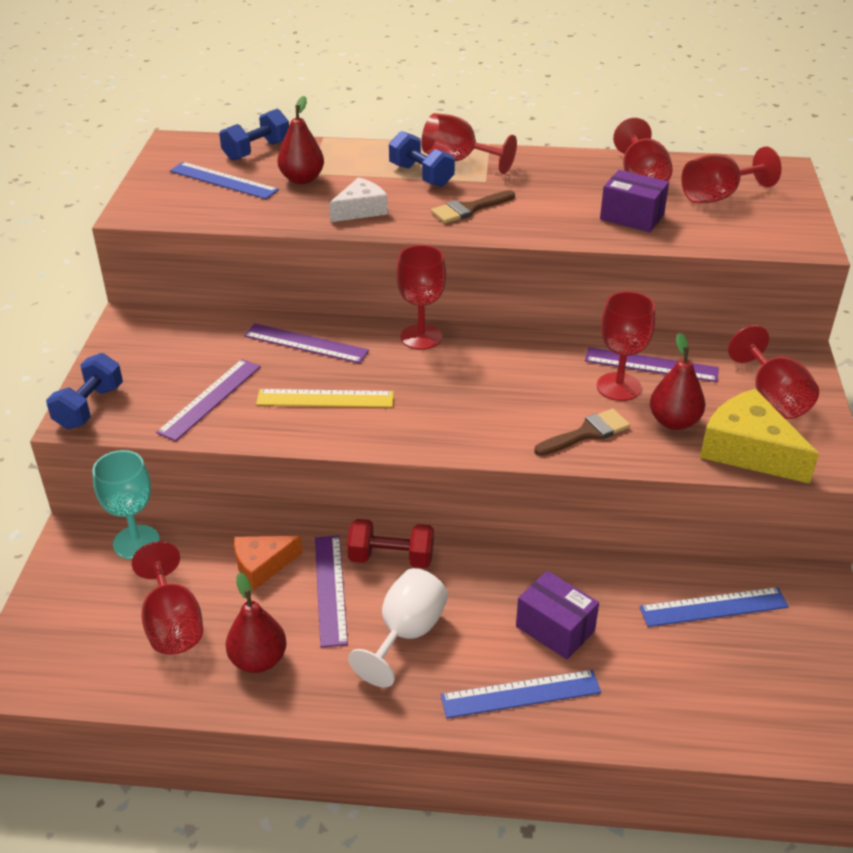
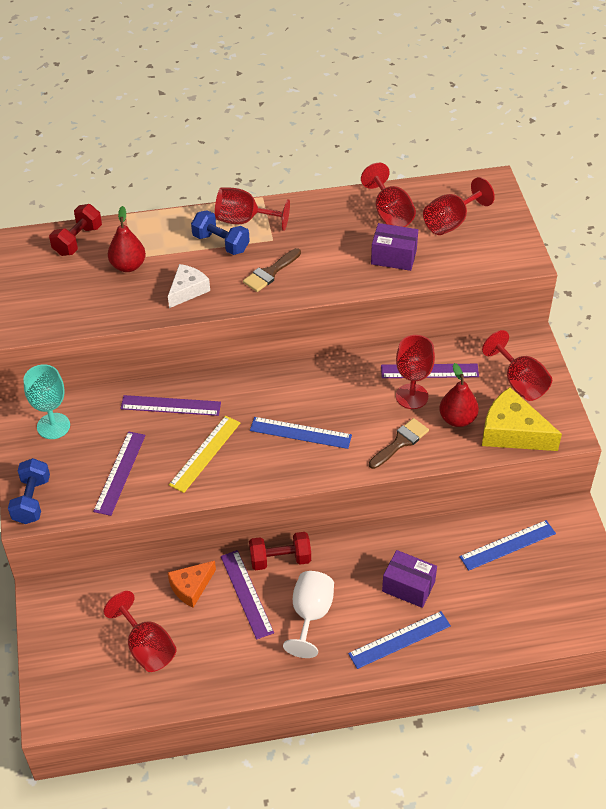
camera: 15 degrees left, 10 degrees up
(136, 542) = (91, 590): turquoise goblet -> turquoise goblet (53, 426)
(223, 180) = (65, 280): blue ruler -> blue ruler (300, 433)
(256, 151) = (77, 240): blue dumbbell -> red dumbbell
(258, 660) = (217, 659): red pear -> none
(325, 399) = (205, 453): yellow ruler -> yellow ruler turned 45 degrees counterclockwise
(421, 337) = (255, 381): red goblet -> none

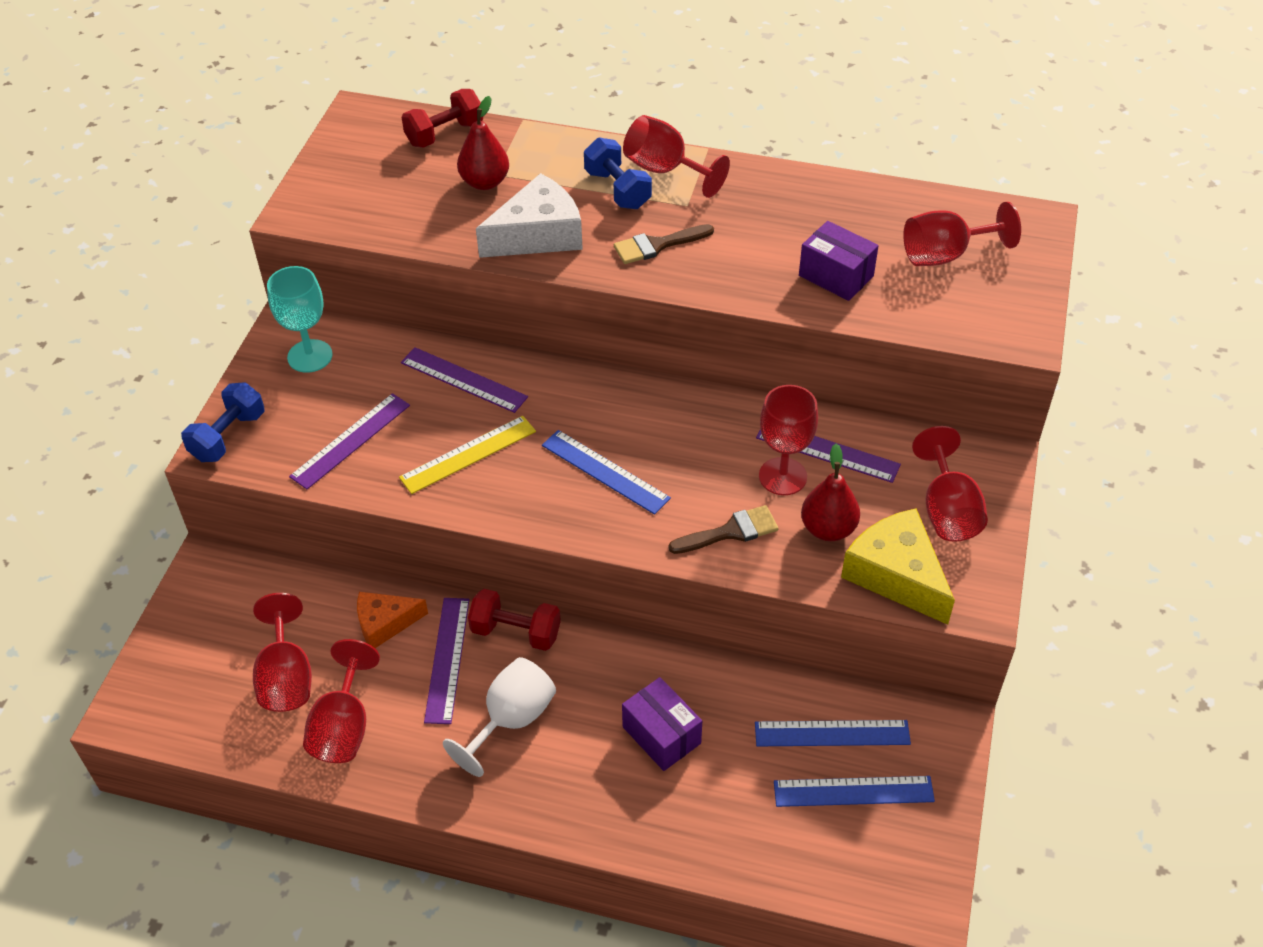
camera: 25 degrees right, 0 degrees up
(187, 290) = (538, 234): white cheese -> white cheese, size x1.58
(390, 214) = (866, 219): red goblet -> red goblet (343, 727)
(399, 640) = (608, 802): blue ruler -> blue ruler (853, 791)

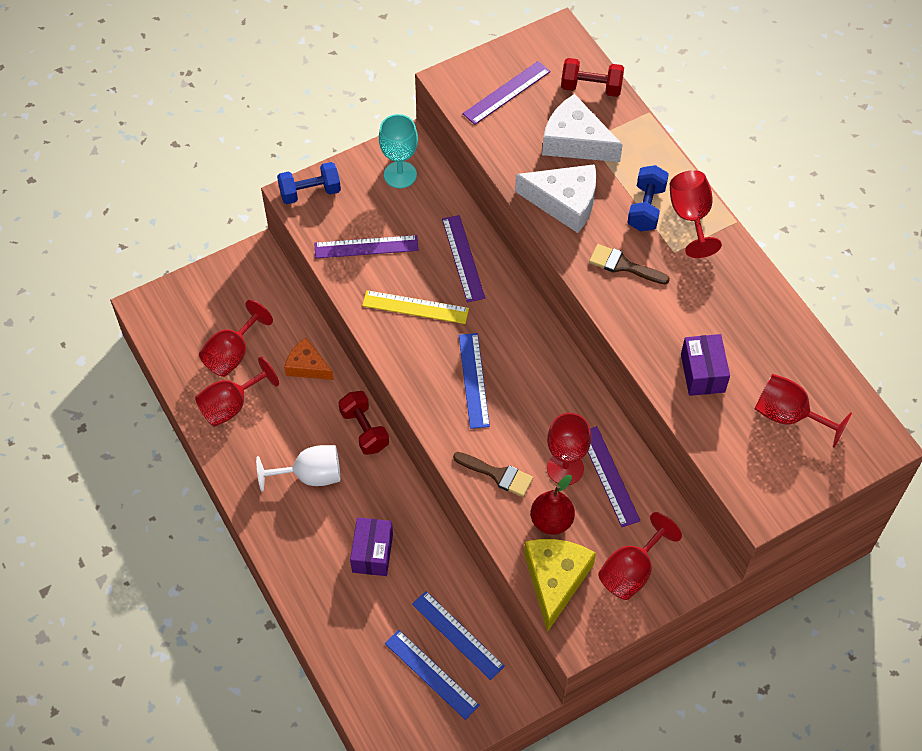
camera: 45 degrees right, 10 degrees up
(447, 659) = (315, 414): purple ruler -> purple ruler (506, 92)
(485, 182) = (575, 141): red pear -> white cheese

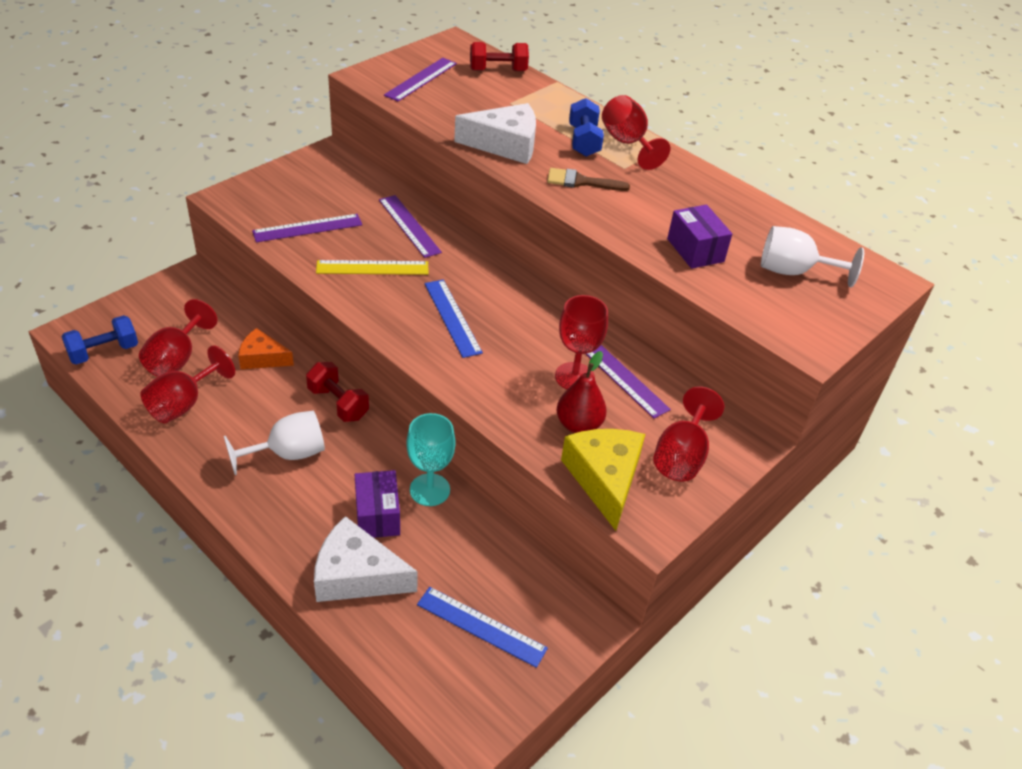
camera: 20 degrees left, 15 degrees down
(310, 192) = (238, 194): blue dumbbell -> blue dumbbell (104, 352)
(400, 175) = (327, 173): turquoise goblet -> turquoise goblet (429, 490)
(457, 635) = (498, 579): blue ruler -> none
(497, 474) = (506, 393): brown brush -> none
(575, 141) = (498, 104): white cheese -> white cheese (356, 575)
(788, 415) = (793, 271): red goblet -> white goblet

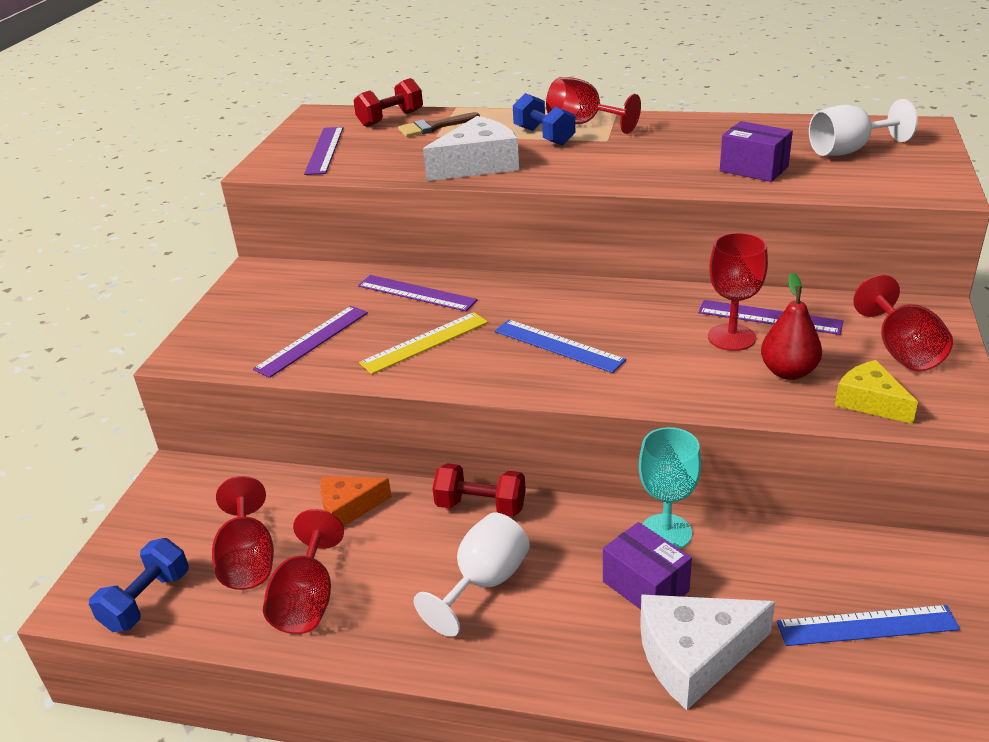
camera: 25 degrees left, 10 degrees down
(581, 182) = (586, 163): brown brush -> brown brush (434, 127)
(604, 479) = (870, 402): yellow cheese -> yellow cheese, size x0.63

